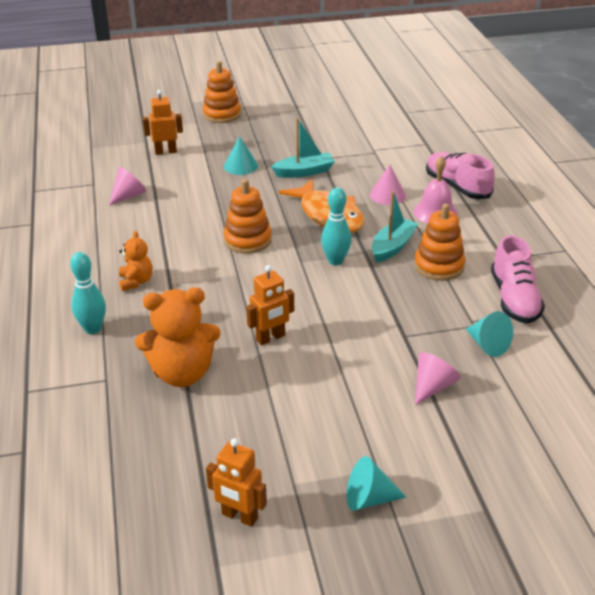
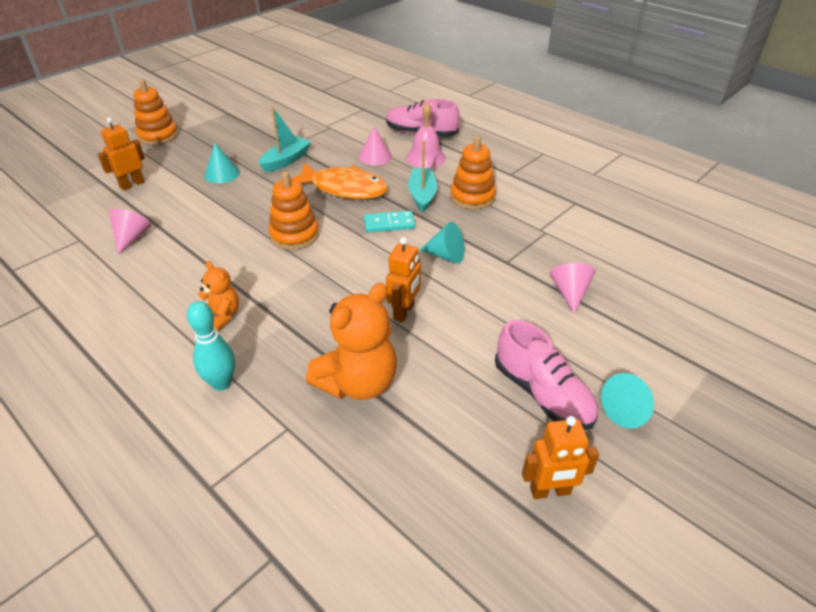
camera: 35 degrees left, 5 degrees up
(335, 261) = (389, 224): turquoise bowling pin -> turquoise domino
(487, 345) = (570, 242): turquoise cone -> turquoise cone (446, 256)
(514, 299) = (550, 201): pink shoe -> pink shoe (542, 394)

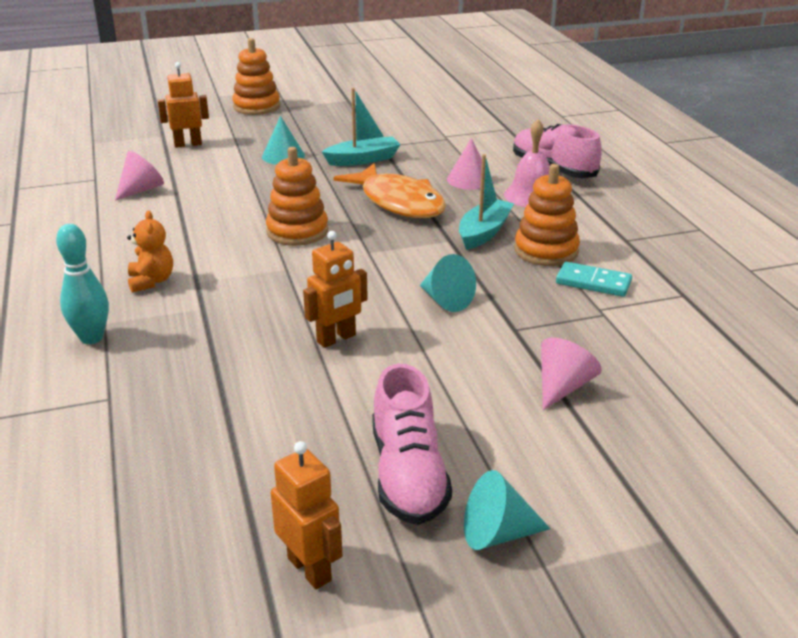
camera: 30 degrees right, 10 degrees down
(358, 383) = (217, 386): orange teddy bear -> none
(389, 224) = (413, 250): turquoise domino -> turquoise domino (593, 282)
(550, 491) = (310, 569): orange robot -> orange robot turned 150 degrees counterclockwise

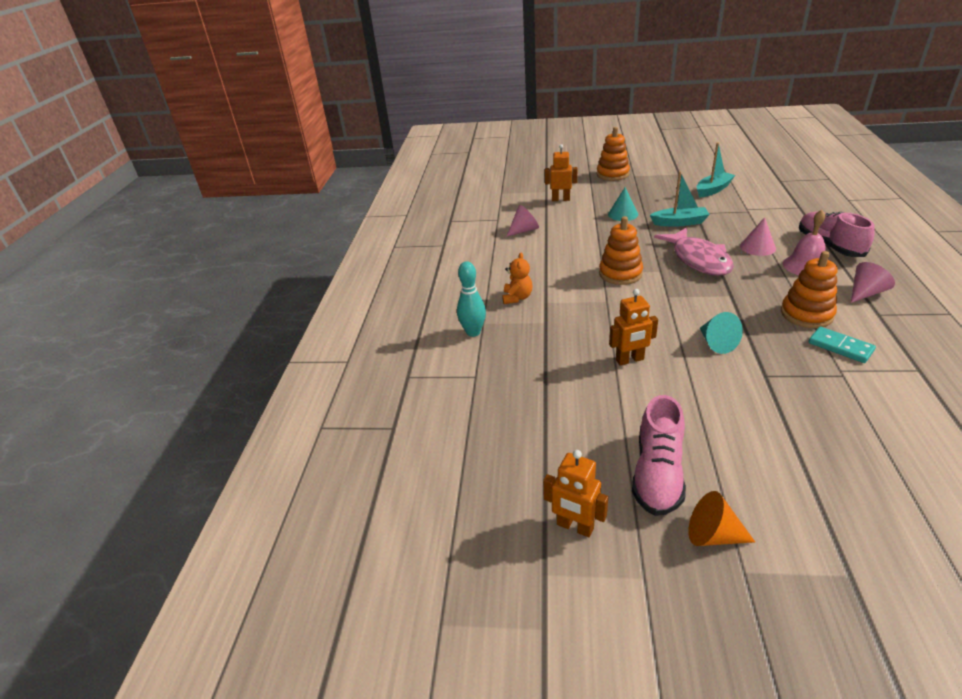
camera: 25 degrees right, 5 degrees up
(310, 569) = (575, 527): orange robot -> orange robot turned 135 degrees clockwise
(399, 202) = (698, 259): orange fish -> pink fish
(484, 232) = (759, 292): turquoise boat -> turquoise boat (713, 190)
(497, 533) = (713, 535): turquoise cone -> orange cone
(562, 387) = (793, 430): pink cone -> pink cone (865, 293)

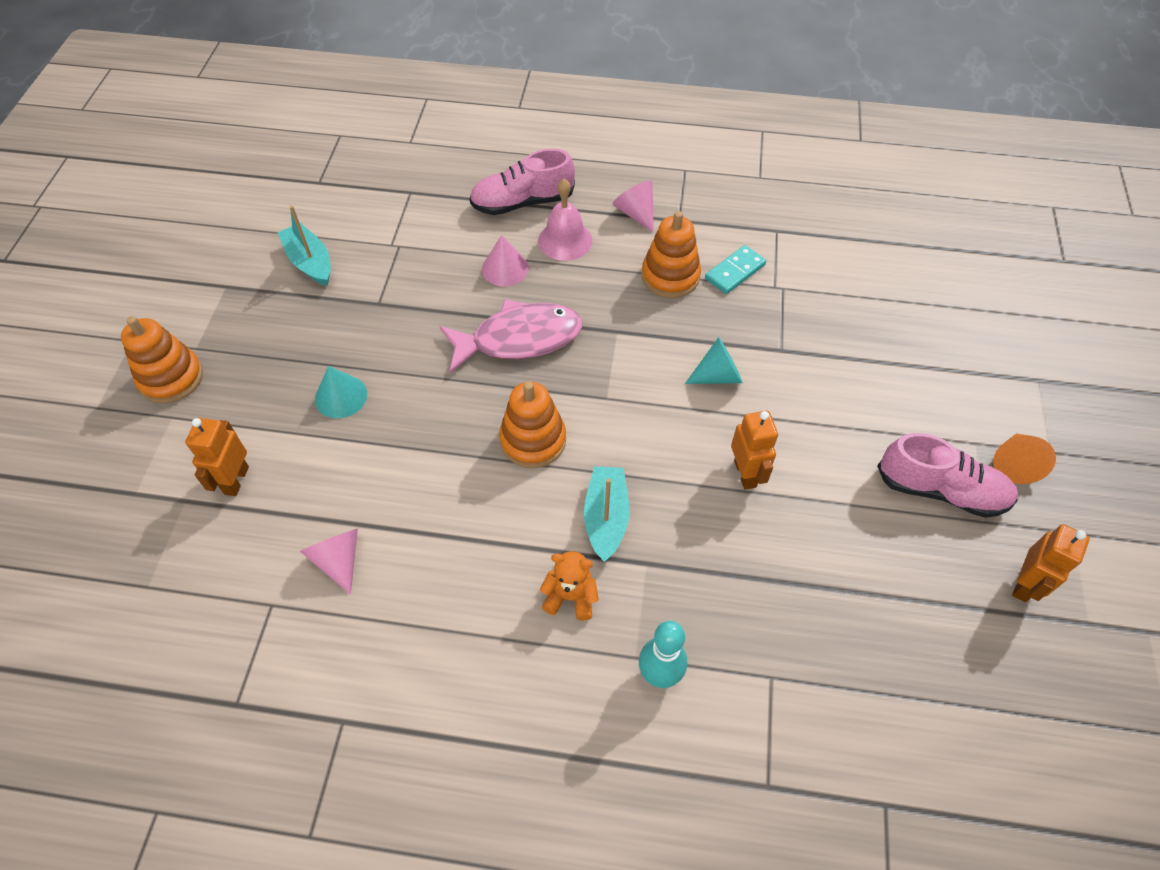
camera: 90 degrees left, 20 degrees up
(679, 222) = (401, 331): turquoise boat -> turquoise boat (606, 517)

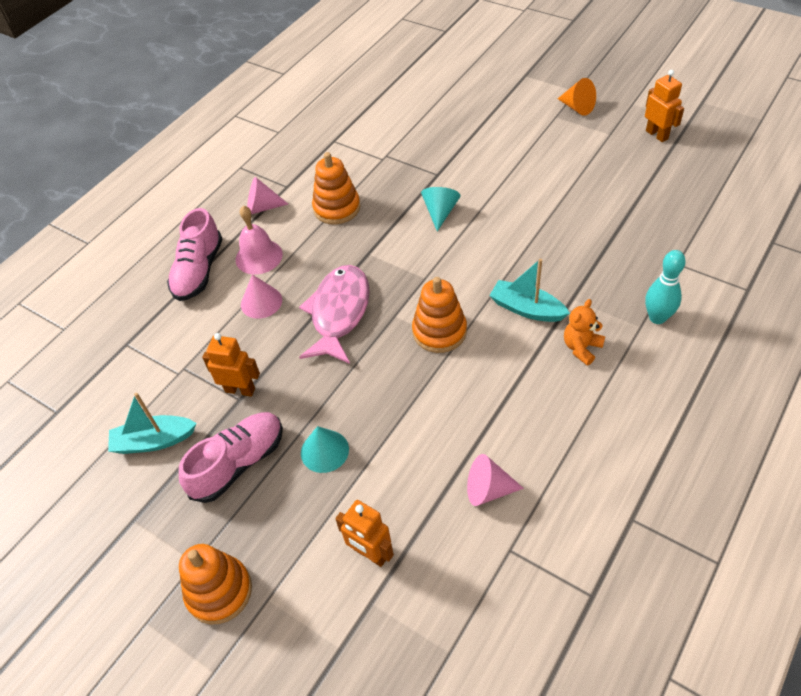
camera: 60 degrees left, 5 degrees down
(735, 271) = (355, 173): turquoise domino -> none
(745, 473) = (526, 225): orange robot -> orange robot (240, 390)
(941, 490) = (581, 143): pink shoe -> pink shoe (238, 463)

